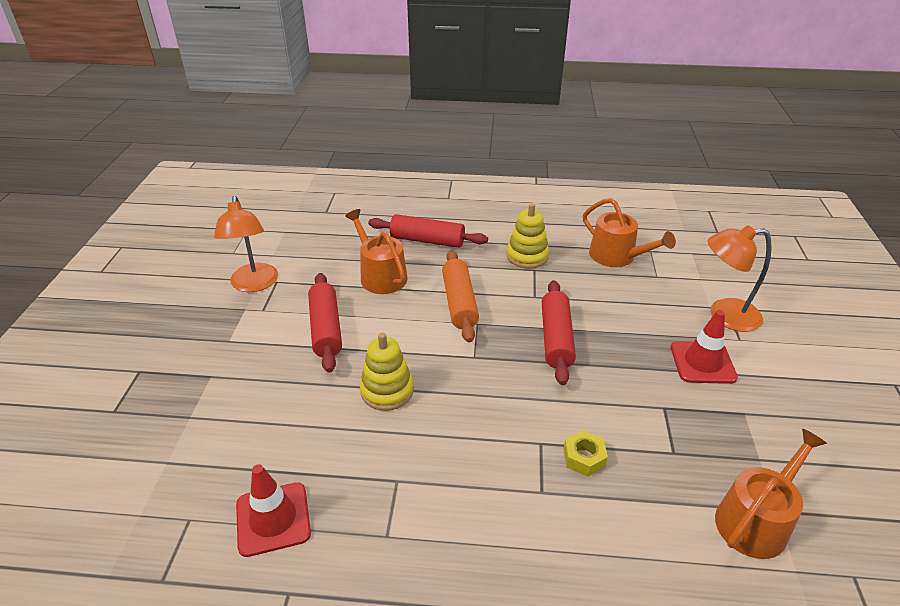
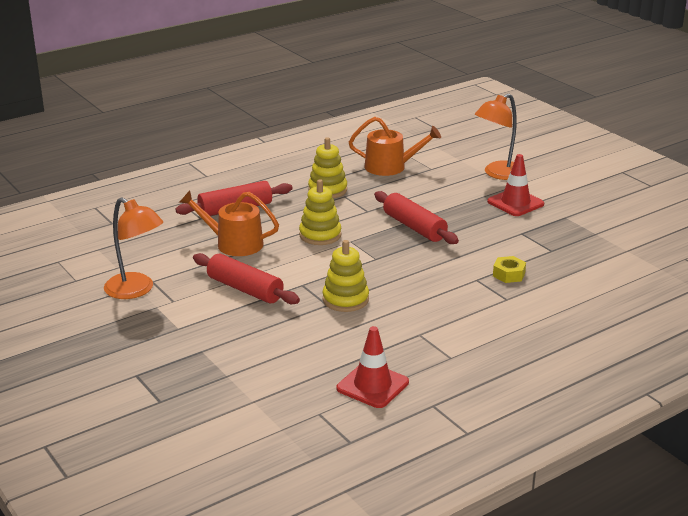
camera: 40 degrees left, 10 degrees down
(459, 303) = (320, 235): orange rolling pin -> yellow stacking toy
(756, 520) = (622, 258): orange watering can -> none

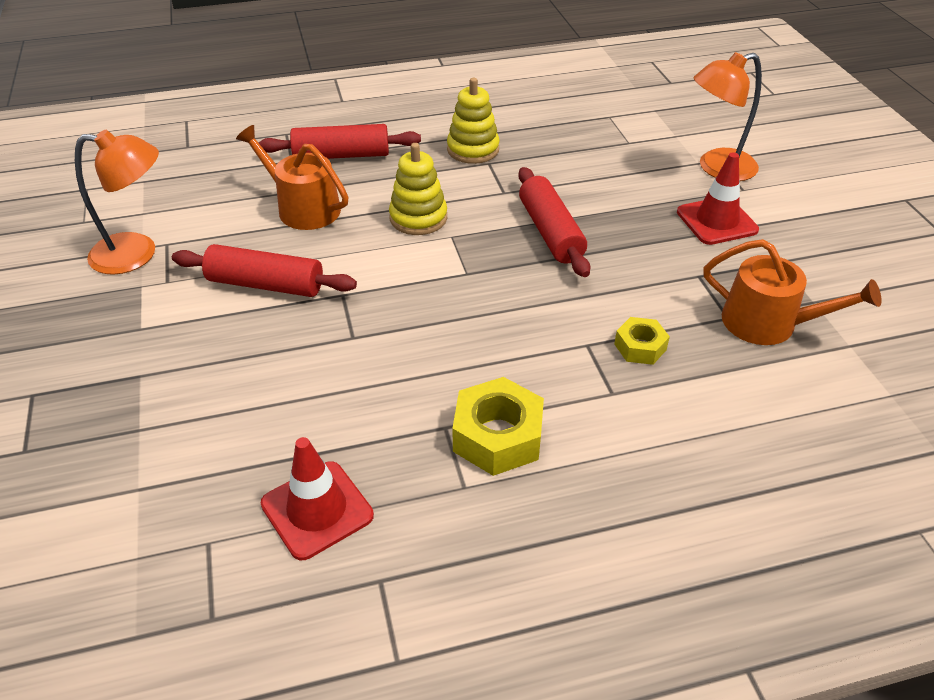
camera: 20 degrees right, 15 degrees up
(136, 290) = (137, 254): orange lamp -> orange lamp turned 60 degrees counterclockwise
(245, 289) = (266, 284): red rolling pin -> red rolling pin turned 45 degrees counterclockwise
(345, 300) = (382, 335): yellow stacking toy -> none
(390, 167) = (575, 130): orange watering can -> orange watering can (768, 323)
(453, 332) = (497, 436): none -> yellow nut

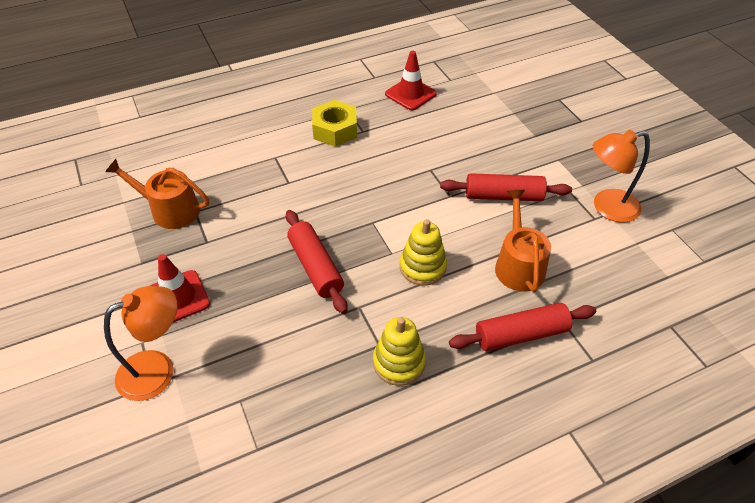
camera: 170 degrees right, 5 degrees up
(303, 208) = (518, 265): orange watering can -> orange watering can turned 120 degrees counterclockwise
(640, 347) = (256, 184): yellow nut -> none

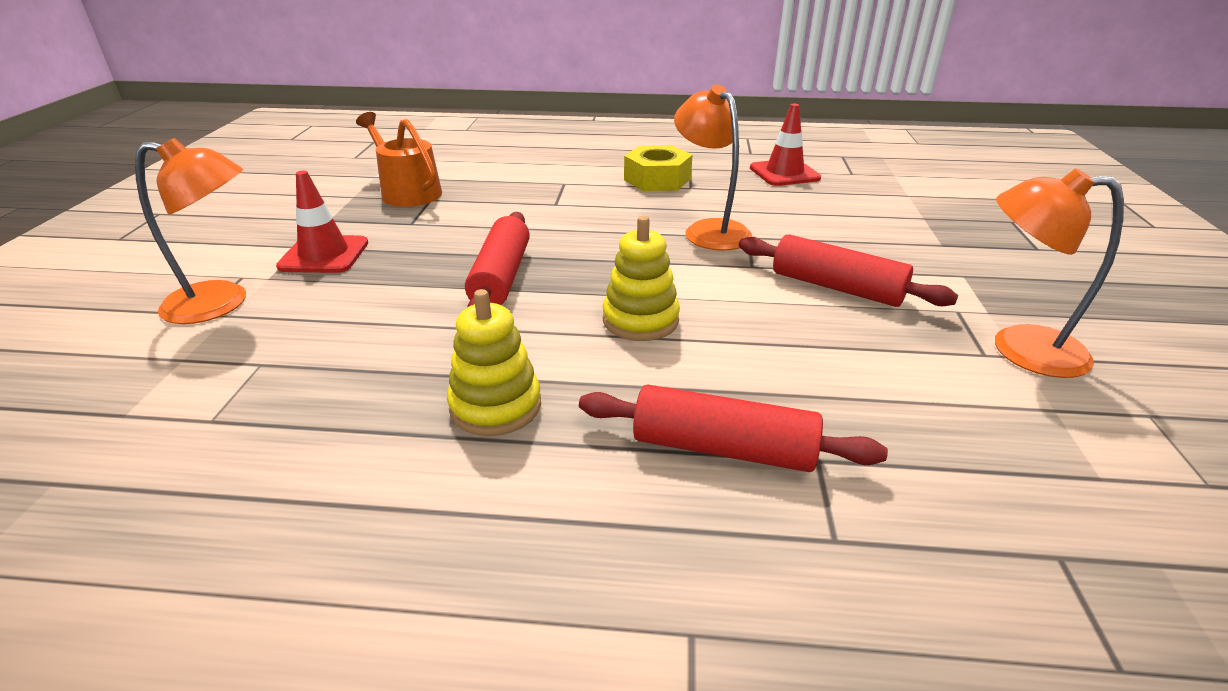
camera: 30 degrees right, 15 degrees down
(404, 171) = (709, 230): none -> orange lamp
(518, 265) = (795, 365): orange watering can -> none

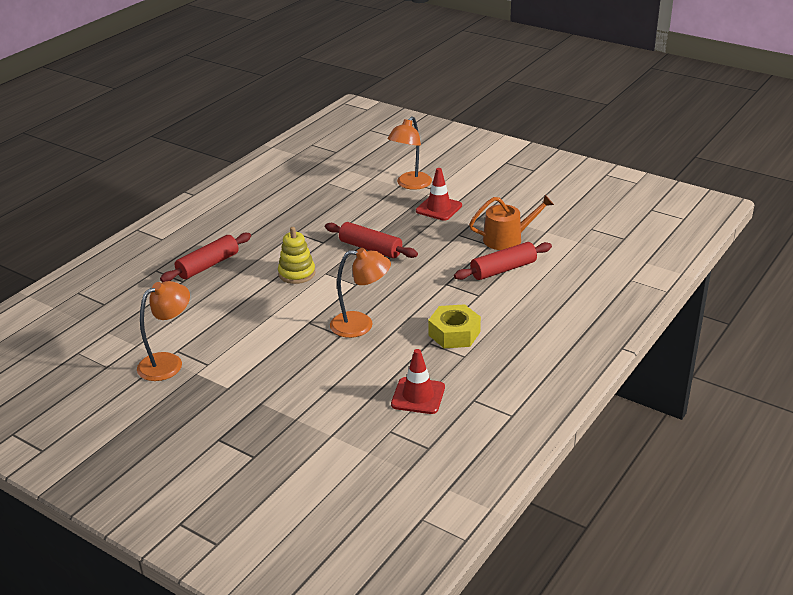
camera: 120 degrees right, 0 degrees up
(495, 406) = (278, 230): yellow stacking toy -> none
(836, 287) = (263, 338): red rolling pin -> red rolling pin (503, 269)

